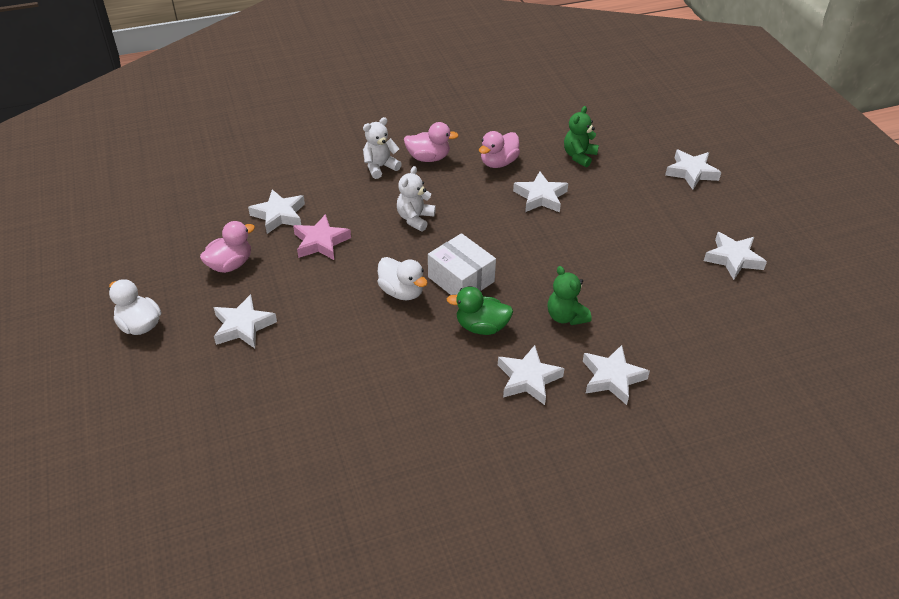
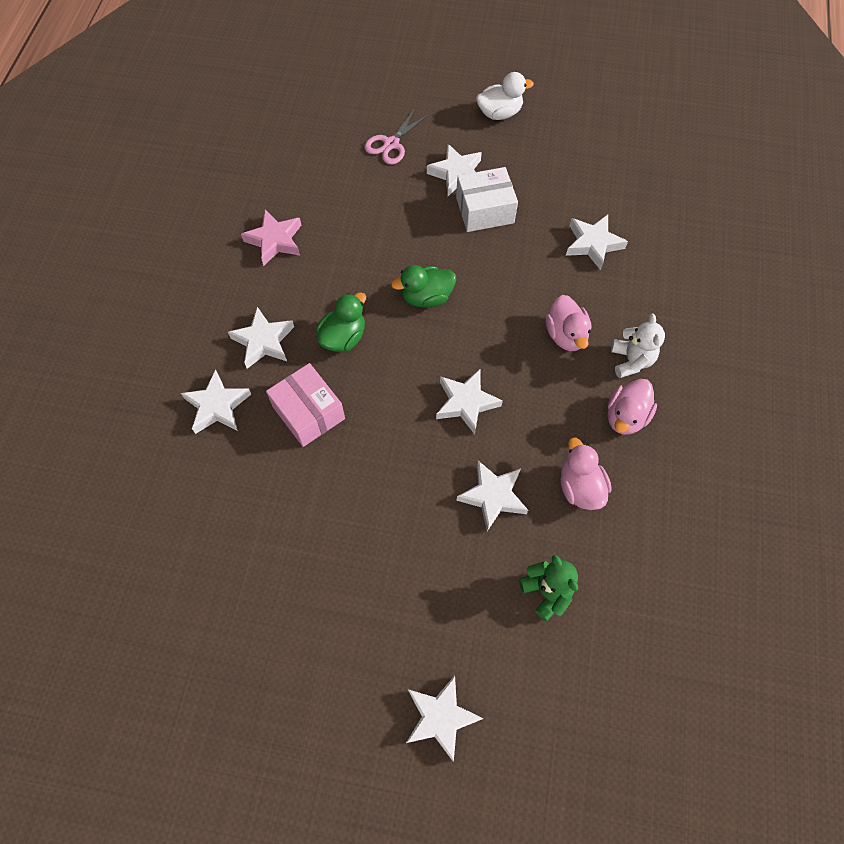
camera: 120 degrees right, 20 degrees up
(226, 393) = (391, 144): none -> pink scissors
(230, 264) = (540, 187): pink duck -> pink duck (566, 335)
(320, 242) = (533, 262): pink star -> pink star (275, 240)
(402, 292) = (426, 297): white duck -> green duck
(415, 218) = (524, 354): white teddy bear -> none
(461, 279) = (412, 351): white box -> white box (485, 210)
(566, 316) = (308, 412): green teddy bear -> pink box
(733, 259) = (272, 640): white star -> white star (466, 403)

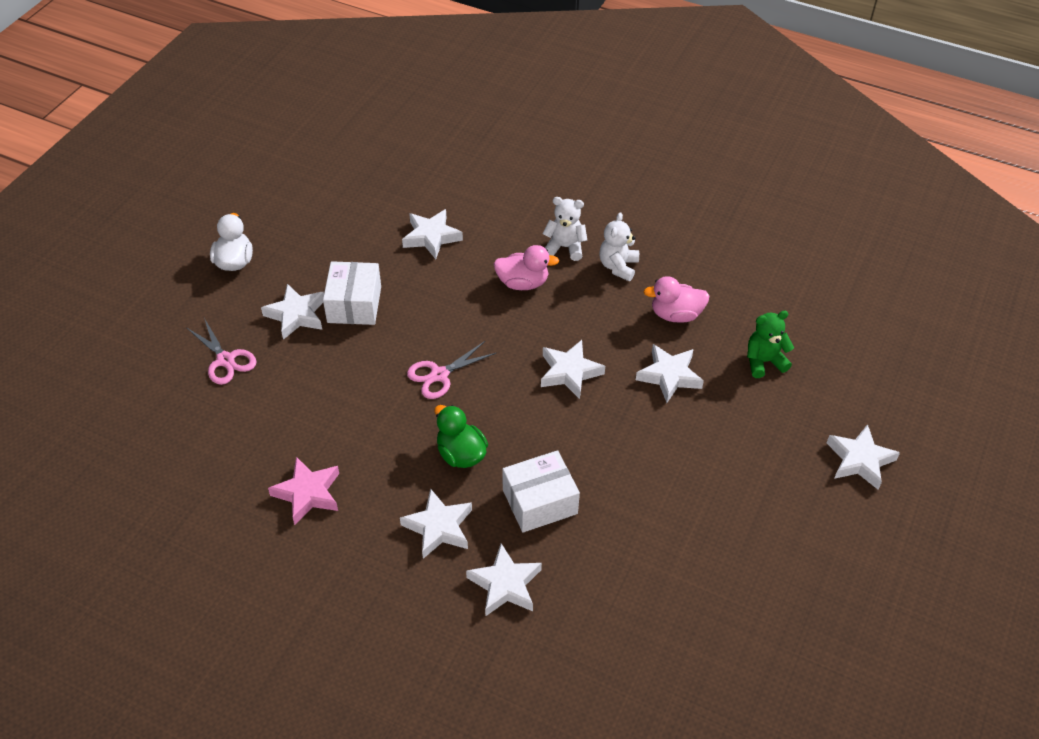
camera: 75 degrees left, 15 degrees down
(308, 412) = (540, 501): pink box -> white box
(426, 297) = (439, 375): green duck -> pink scissors
(626, 416) = (618, 266): pink duck -> white teddy bear

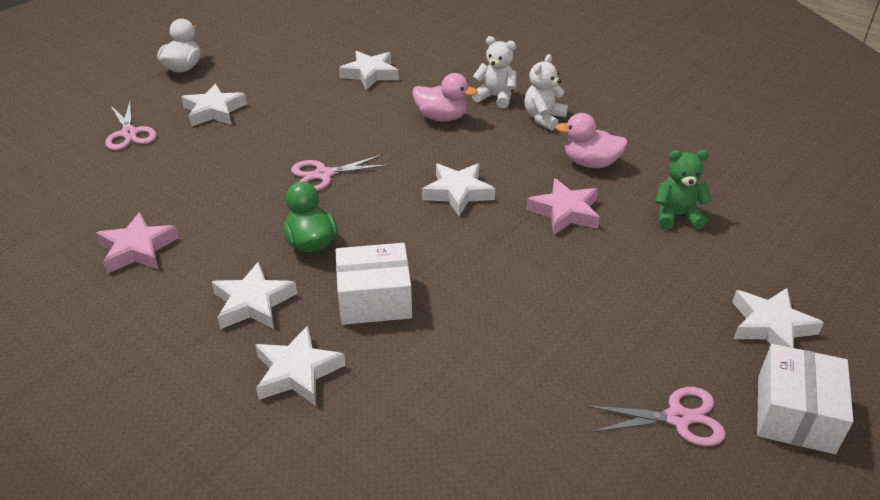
camera: 15 degrees right, 10 degrees down
(354, 304) = (272, 111): white box -> white box (795, 414)
(669, 376) = (565, 212): white star -> pink star
(807, 559) = (677, 418): none -> pink scissors

